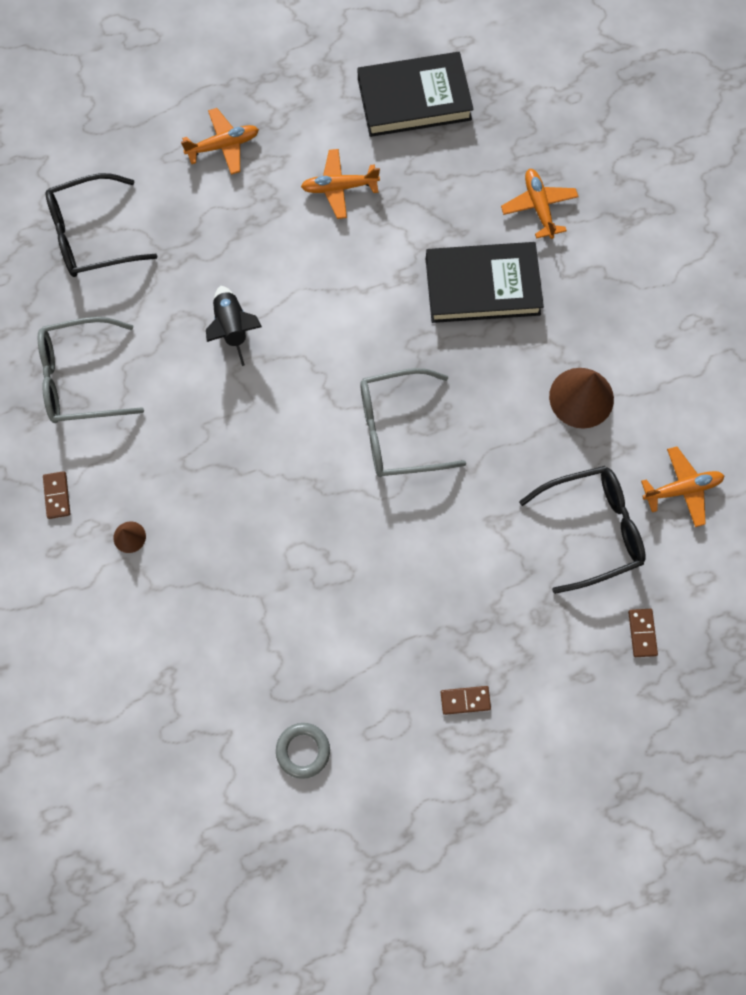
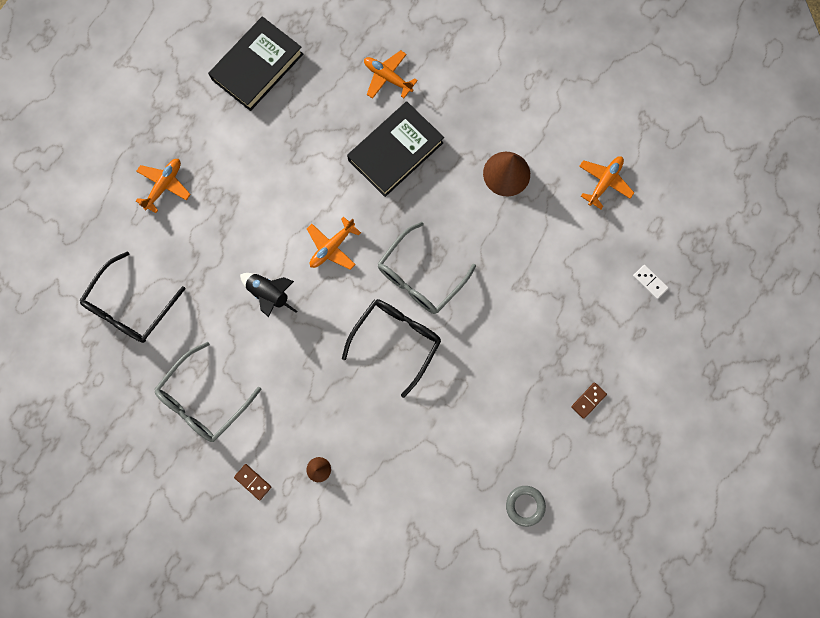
camera: 40 degrees left, 5 degrees up
(339, 187) = (259, 157): orange plane -> orange plane (332, 247)
(592, 529) = (575, 245): black glasses -> black glasses (396, 340)
(642, 633) = (649, 282): brown domino -> white domino

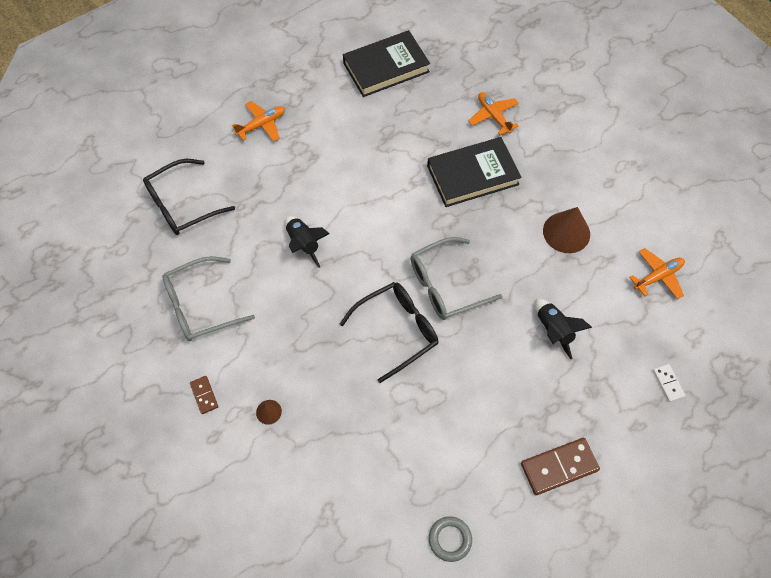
camera: 25 degrees right, 15 degrees down
(332, 247) = (378, 229): orange plane -> none
(534, 277) = (553, 330): none -> black rocket
(588, 400) = (559, 467): brown domino -> brown domino, size x1.89

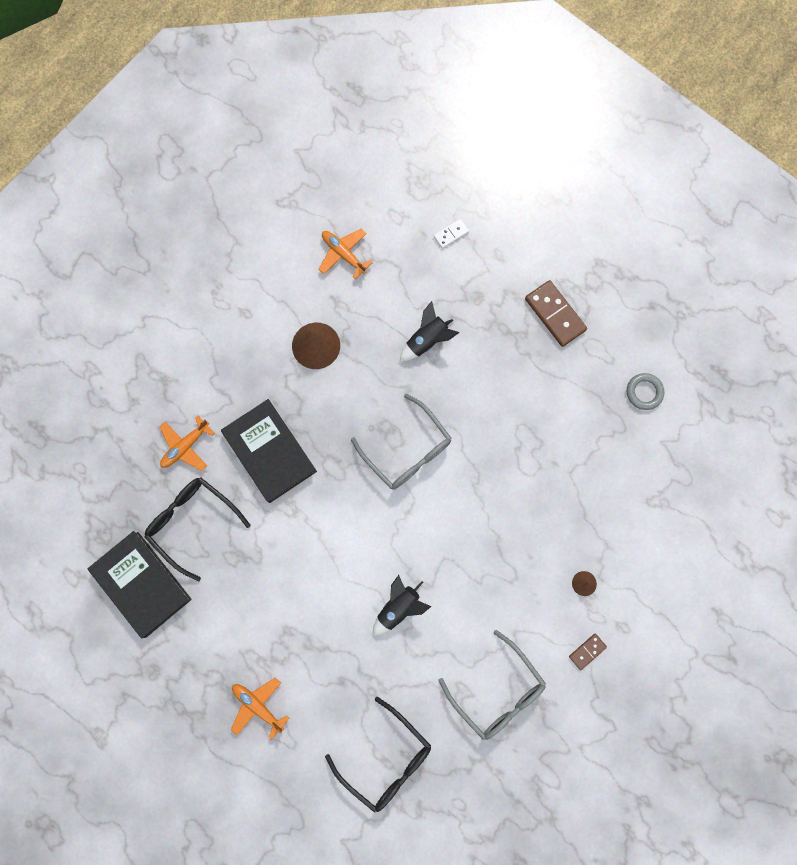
camera: 105 degrees left, 15 degrees up
(397, 330) = (468, 485): black glasses -> black glasses (192, 522)

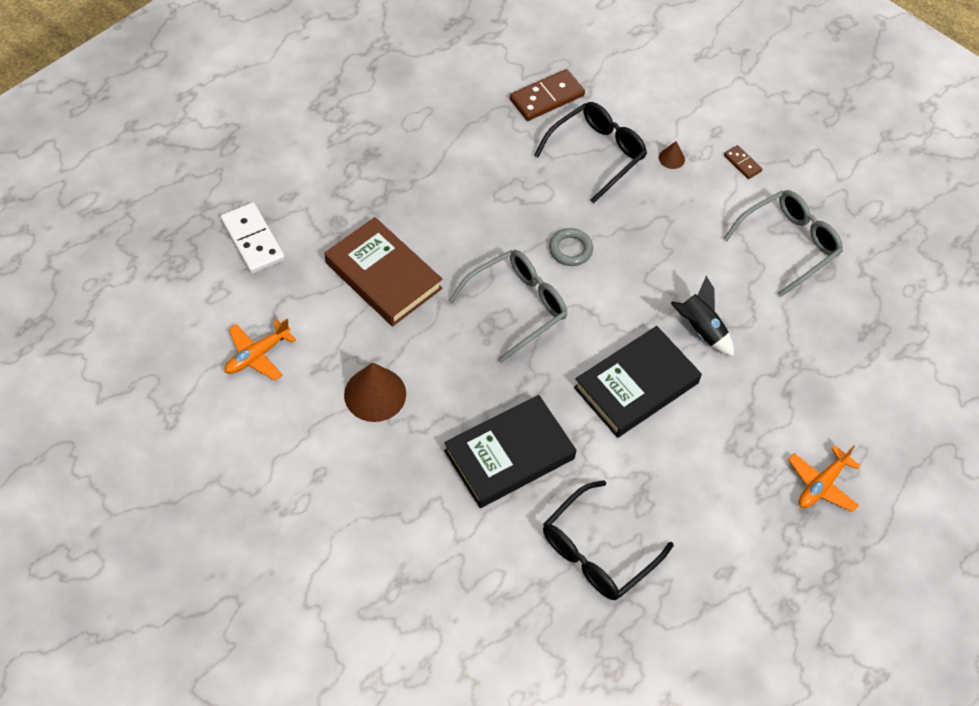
camera: 90 degrees left, 20 degrees down
(142, 584) = (677, 618): black book -> black book (636, 385)
(185, 446) = (495, 556): orange plane -> none
(386, 759) = (869, 354): black glasses -> black glasses (596, 154)
(427, 340) = (383, 275): black rocket -> brown book
(451, 234) = (253, 240): white domino -> white domino, size x1.89
(555, 314) = (369, 152): brown domino -> brown domino (547, 98)
(644, 392) = (467, 86): grey ring -> grey ring (570, 249)

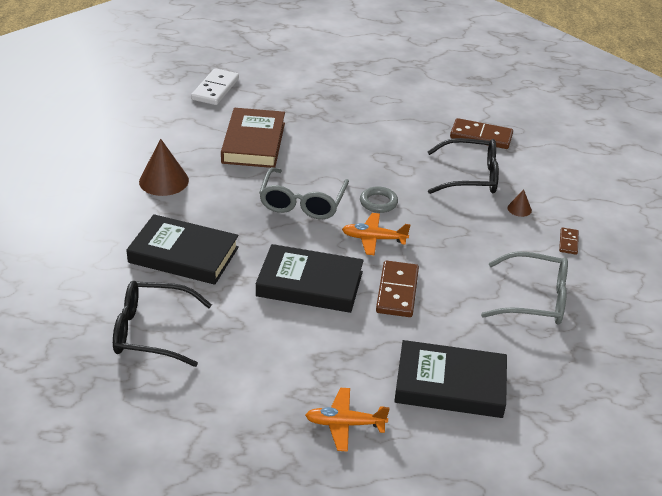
camera: 50 degrees right, 20 degrees down
(257, 355) = (138, 128): orange plane -> orange plane (373, 239)
(517, 306) = (302, 202): grey glasses -> grey glasses turned 90 degrees clockwise
(700, 329) = (397, 291): black rocket -> brown domino
(835, 379) = (450, 384): none -> black book

